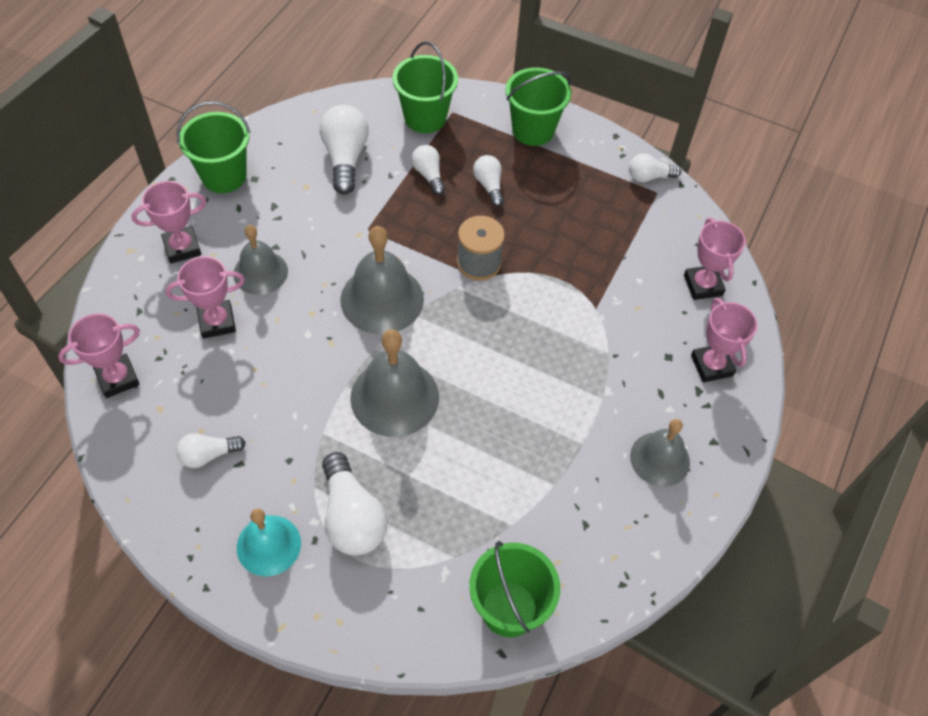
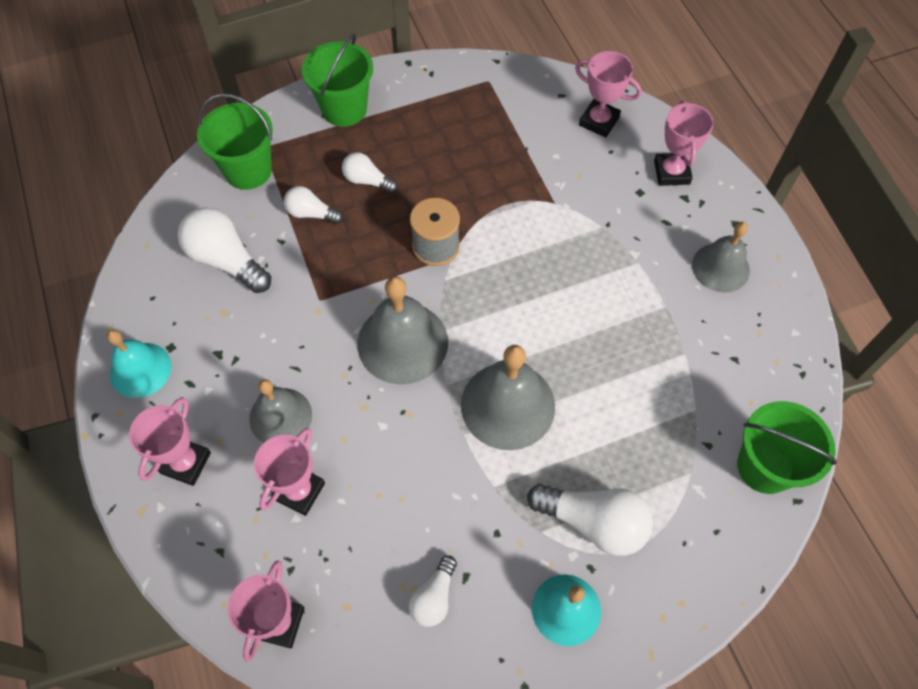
camera: 45 degrees left, 5 degrees up
(224, 176) = (140, 370): green bucket -> turquoise bell
(649, 177) = (469, 73): white light bulb -> none
(711, 365) = (671, 172): pink trophy -> pink trophy turned 60 degrees clockwise

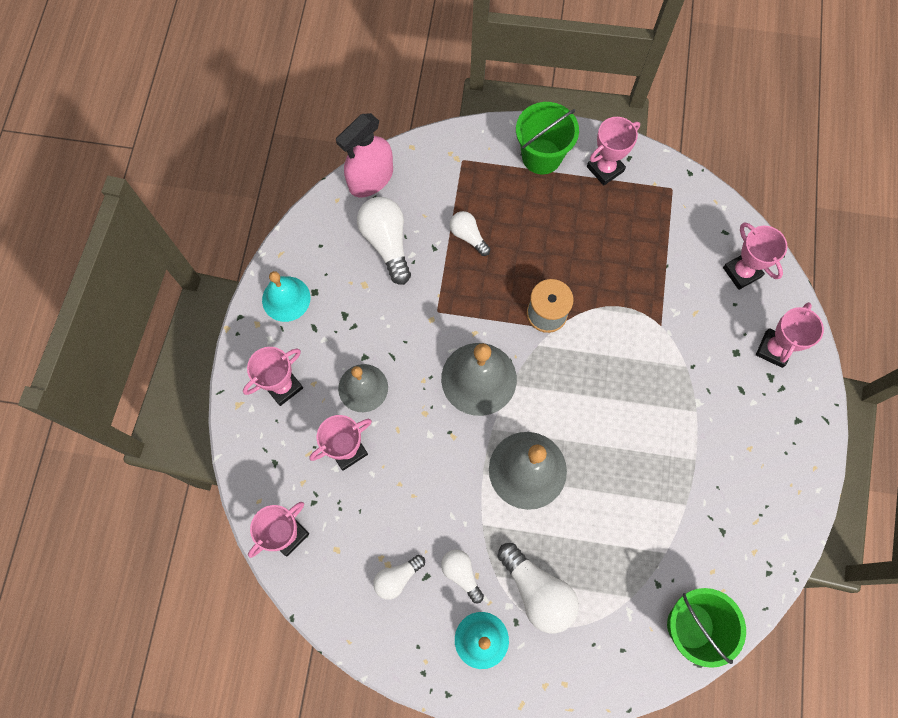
camera: 30 degrees right, 10 degrees up
(174, 208) = (371, 178): none -> pink spray bottle
(248, 170) = (440, 174): green bucket -> none
(367, 181) = (525, 230): white light bulb -> white light bulb (461, 573)
(414, 92) = (605, 169): none -> pink trophy
(720, 267) = (761, 451): grey bell -> none

